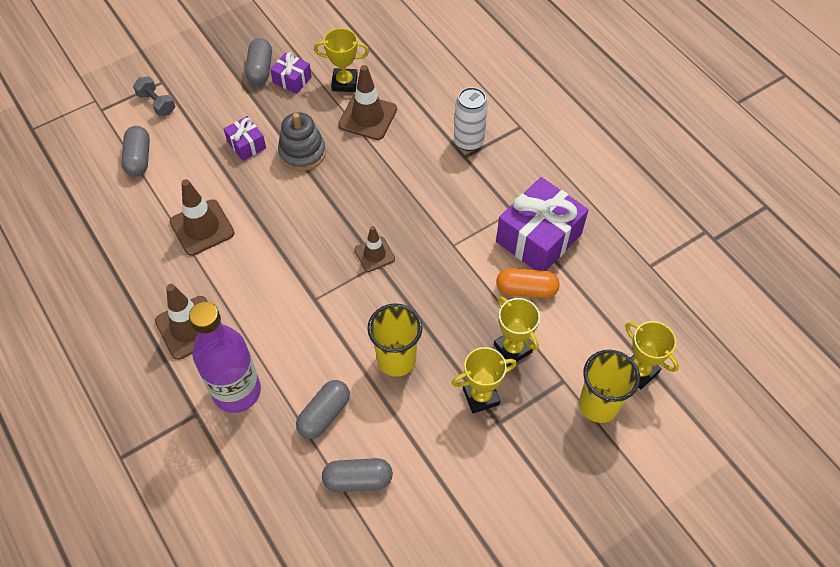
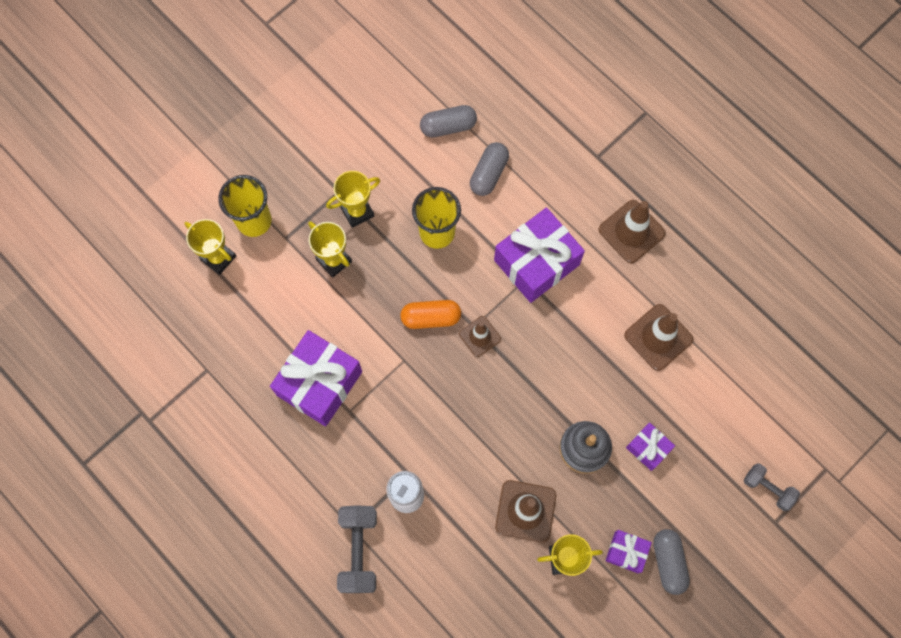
camera: 170 degrees right, 15 degrees up
(139, 158) = (756, 410): grey capsule -> none
(237, 391) = (569, 181): purple bottle -> none
(298, 313) = (536, 262): none -> purple gift
(516, 111) = (359, 550): none -> grey dumbbell
(526, 289) = (327, 323): orange capsule -> orange capsule (431, 318)

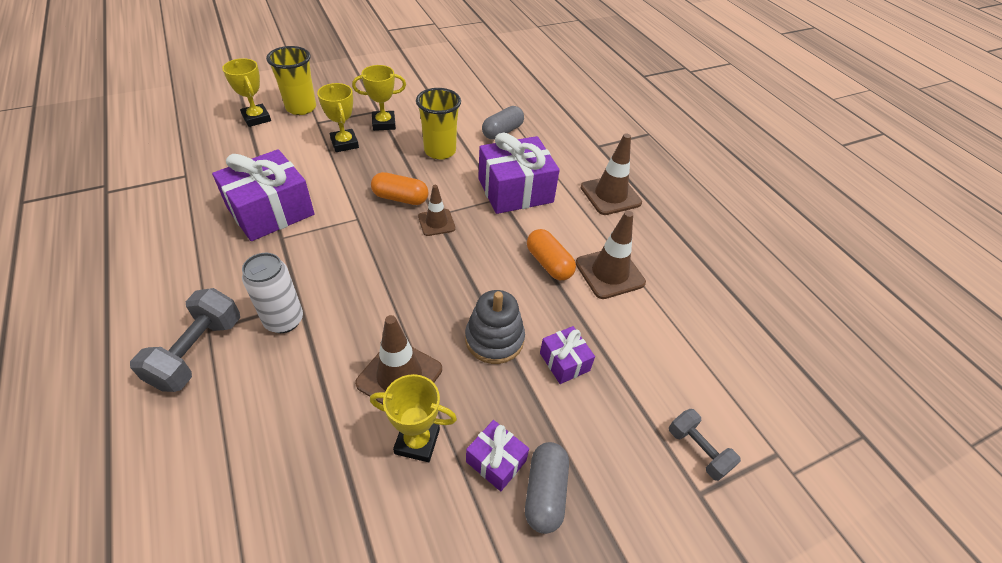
camera: 15 degrees right, 25 degrees down
(448, 126) = (484, 101): grey capsule -> none
(601, 347) = (548, 263): none -> orange capsule

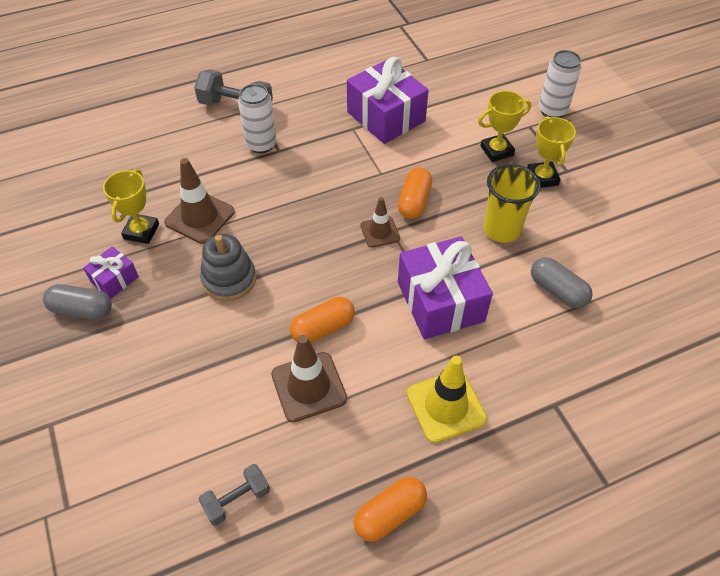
camera: 95 degrees right, 5 degrees up
(256, 118) = (523, 84): yellow trophy -> none
(301, 108) = (552, 110): yellow cup -> white can
(564, 362) = (198, 332): purple gift -> none
(610, 195) = (446, 406): brown traffic cone -> yellow traffic cone
(697, 450) = (88, 432): grey dumbbell -> grey dumbbell (237, 500)
(701, 228) = (390, 514): none -> orange capsule

